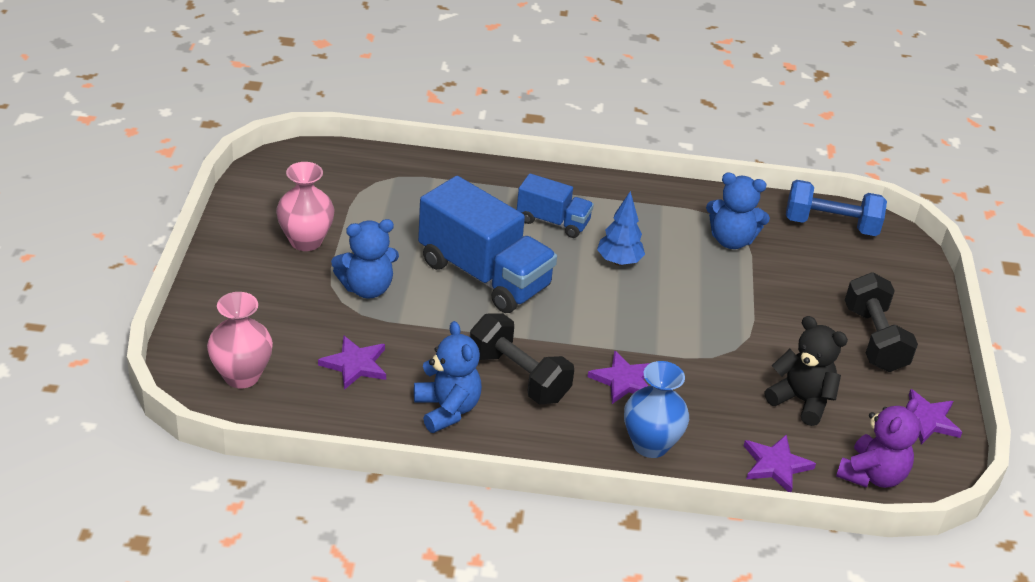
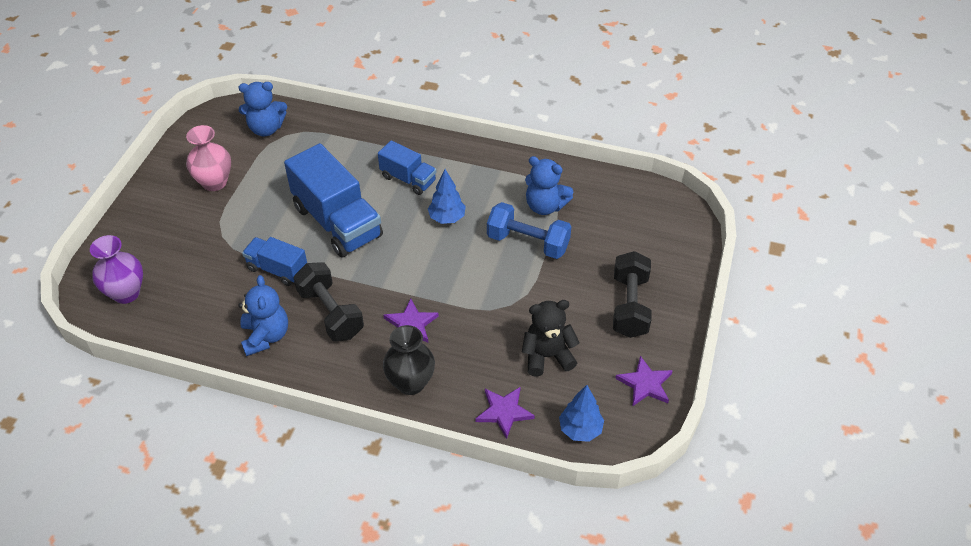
camera: 15 degrees right, 10 degrees up
(241, 376) = (126, 293): pink vase -> purple vase
(355, 365) = (212, 291): purple star -> none
(367, 288) = (245, 226): blue teddy bear -> blue teddy bear (266, 128)
(430, 333) = (277, 269): none -> blue truck
(650, 444) = (410, 383): blue vase -> black vase
(801, 401) = (547, 356): black teddy bear -> black teddy bear turned 60 degrees counterclockwise
(830, 225) = (633, 198): blue dumbbell -> blue dumbbell (528, 242)
(872, 475) = (580, 430): purple teddy bear -> blue tree

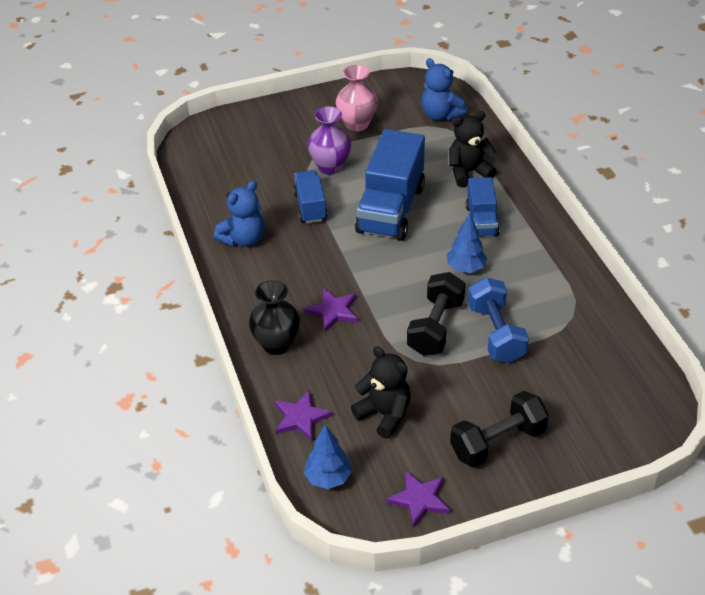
camera: 55 degrees right, 5 degrees down
(126, 293) = (213, 149): purple vase -> purple vase (330, 167)
(330, 313) = (298, 260): black dumbbell -> black dumbbell (435, 327)
(349, 154) = (468, 172): none -> black teddy bear
(545, 206) = (551, 321): blue teddy bear -> none

